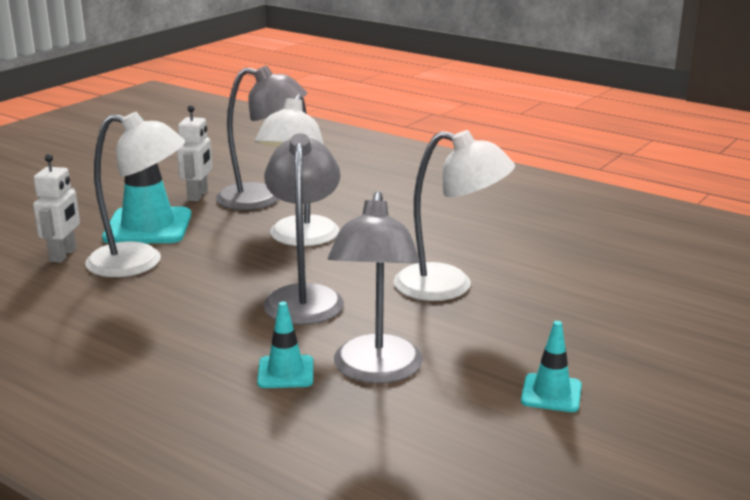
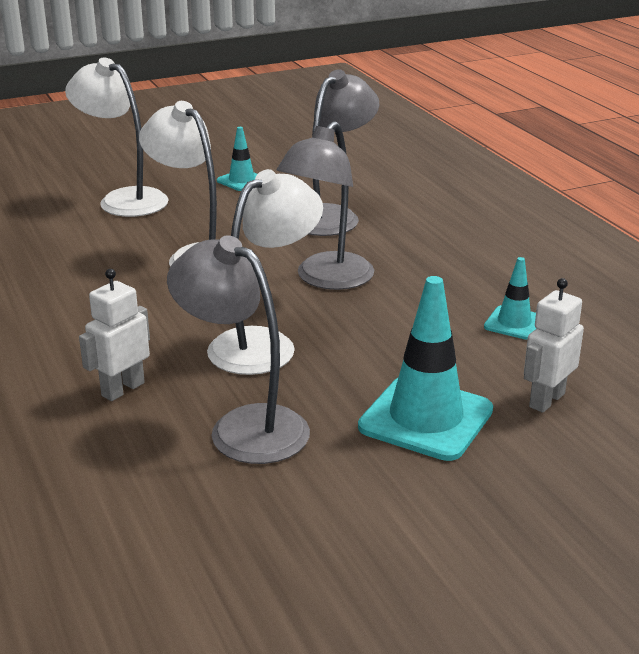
camera: 150 degrees left, 5 degrees up
(140, 262) = (460, 363): white lamp -> white lamp (123, 199)
(198, 195) = (323, 464): white robot -> white robot (122, 389)
(285, 372) = (395, 230): turquoise traffic cone -> turquoise traffic cone (514, 323)

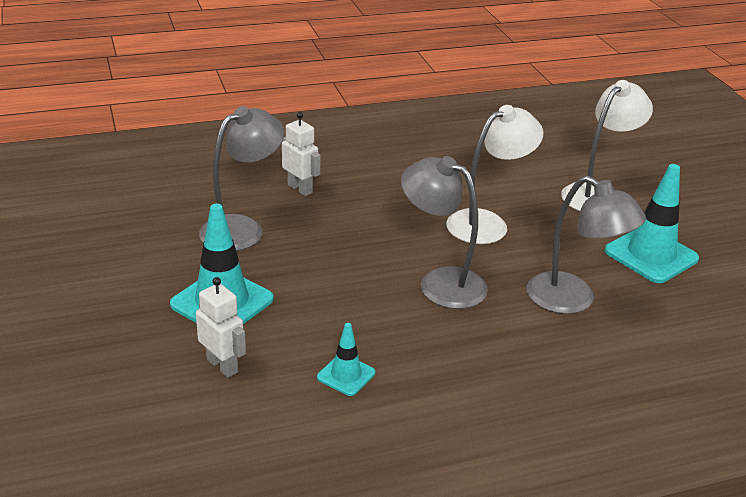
camera: 95 degrees right, 5 degrees up
(241, 181) = (651, 255): turquoise traffic cone -> turquoise traffic cone, size x1.88
(265, 344) = (341, 244): white lamp -> none

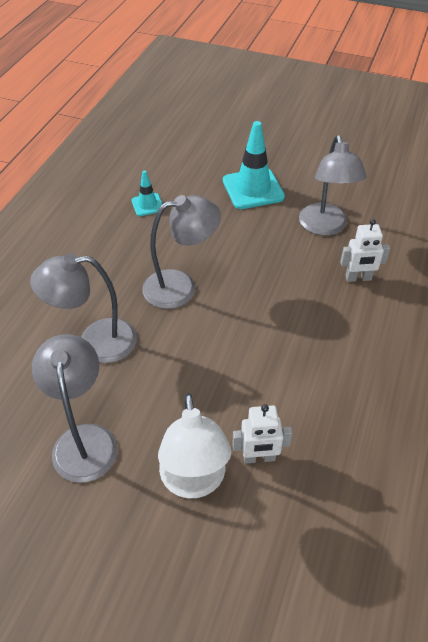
camera: 130 degrees right, 15 degrees up
(222, 366) = (200, 169): white robot -> white robot (259, 457)
(487, 223) = (222, 360): white lamp -> none
(651, 255) = (84, 439): turquoise traffic cone -> grey lamp

